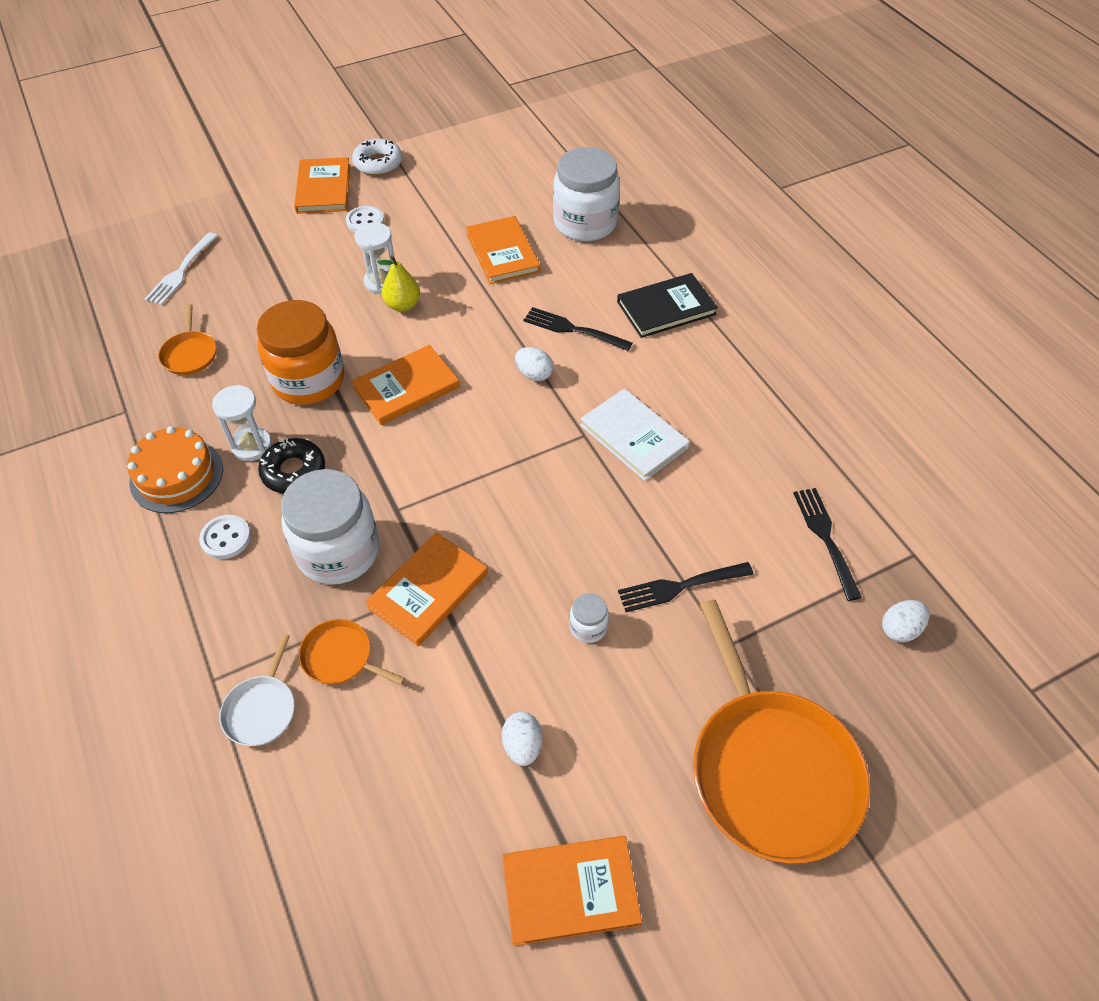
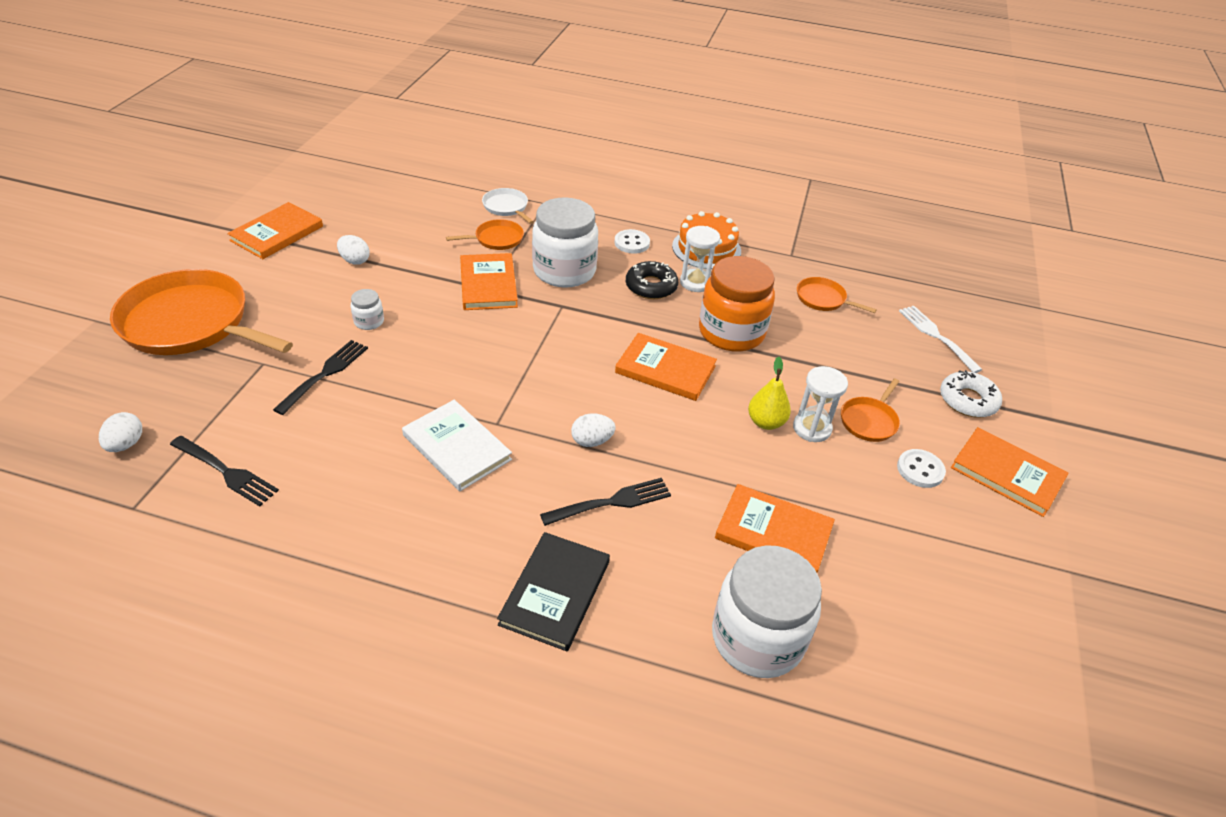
camera: 130 degrees right, 10 degrees down
(339, 261) = (869, 421): none -> orange pan
(378, 163) = (1030, 540): white donut -> white donut (968, 400)
(406, 387) = (665, 369): orange book -> orange book turned 75 degrees counterclockwise
(633, 436) = (457, 447): white book -> white book turned 45 degrees clockwise

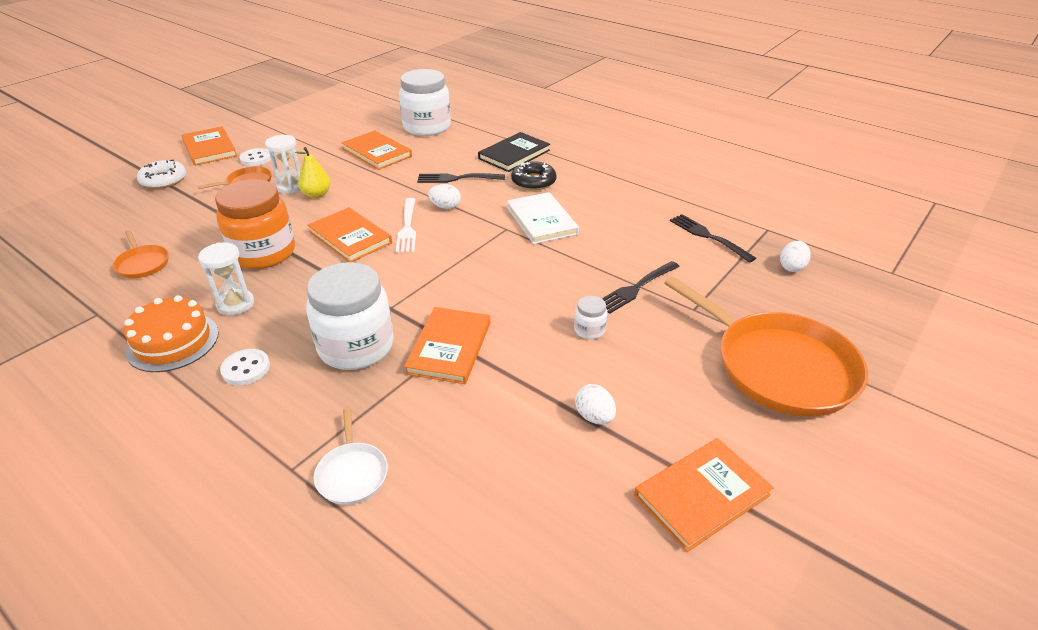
camera: 155 degrees left, 5 degrees down
(496, 239) = (403, 413): orange pan -> none
(651, 286) = (284, 309): black donut -> black donut (533, 181)
(936, 336) = (106, 218): white fork -> white fork (407, 227)

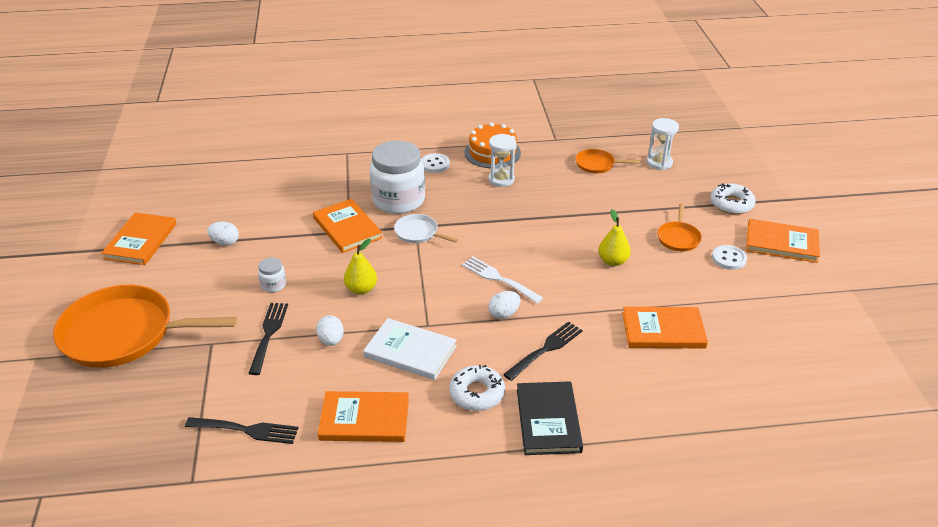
camera: 135 degrees right, 0 degrees up
(263, 253) = (550, 207): orange jar -> none
(291, 186) = (645, 255): white hourglass -> white hourglass (659, 163)
(350, 237) = (521, 248): orange book -> orange book (364, 419)
(352, 473) = (318, 165): white pan -> white pan (418, 233)
(427, 127) = (694, 398): white jar -> none
(517, 280) = (361, 289): none -> yellow pear
(533, 181) = (477, 393): black donut -> white donut
(791, 267) = (146, 440): white egg -> white egg (331, 340)

